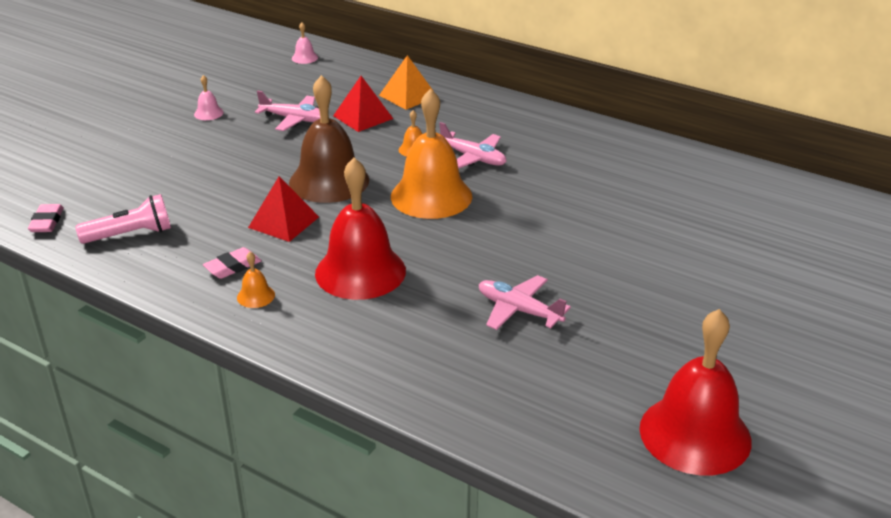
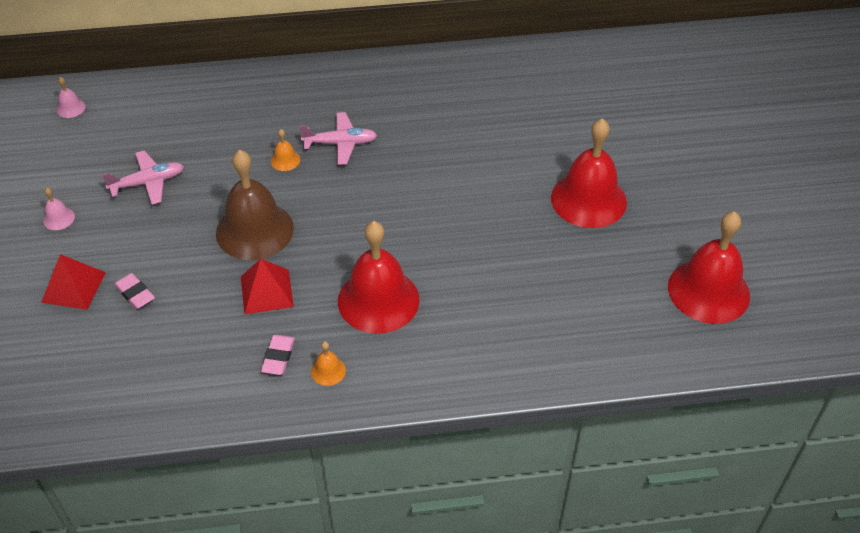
camera: 40 degrees left, 15 degrees up
(47, 222) = (61, 417): pink eraser -> pink eraser (135, 293)
(131, 234) = (155, 381): pink flashlight -> none
(363, 117) = (204, 148): red pyramid -> red pyramid (73, 287)
(408, 96) = (216, 105): orange pyramid -> none
(431, 196) = (350, 199): orange bell -> none
(519, 310) = (519, 264): pink plane -> none
(655, 297) = (588, 199): none -> red bell

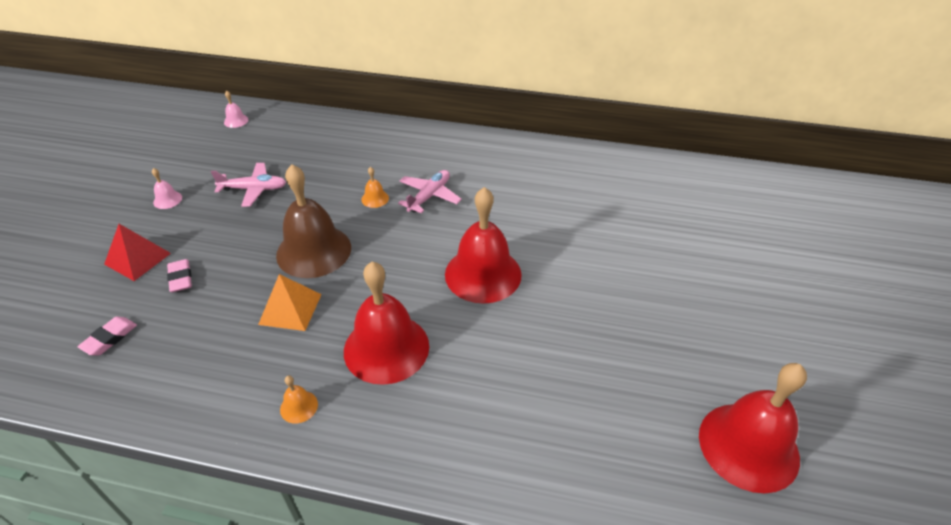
camera: 20 degrees right, 5 degrees down
(266, 291) = (290, 309): red pyramid -> orange pyramid
(278, 357) = (262, 377): pink eraser -> pink eraser (110, 338)
(340, 143) = (429, 196): pink plane -> pink plane turned 75 degrees counterclockwise
(588, 199) = (643, 306): red bell -> red bell (483, 274)

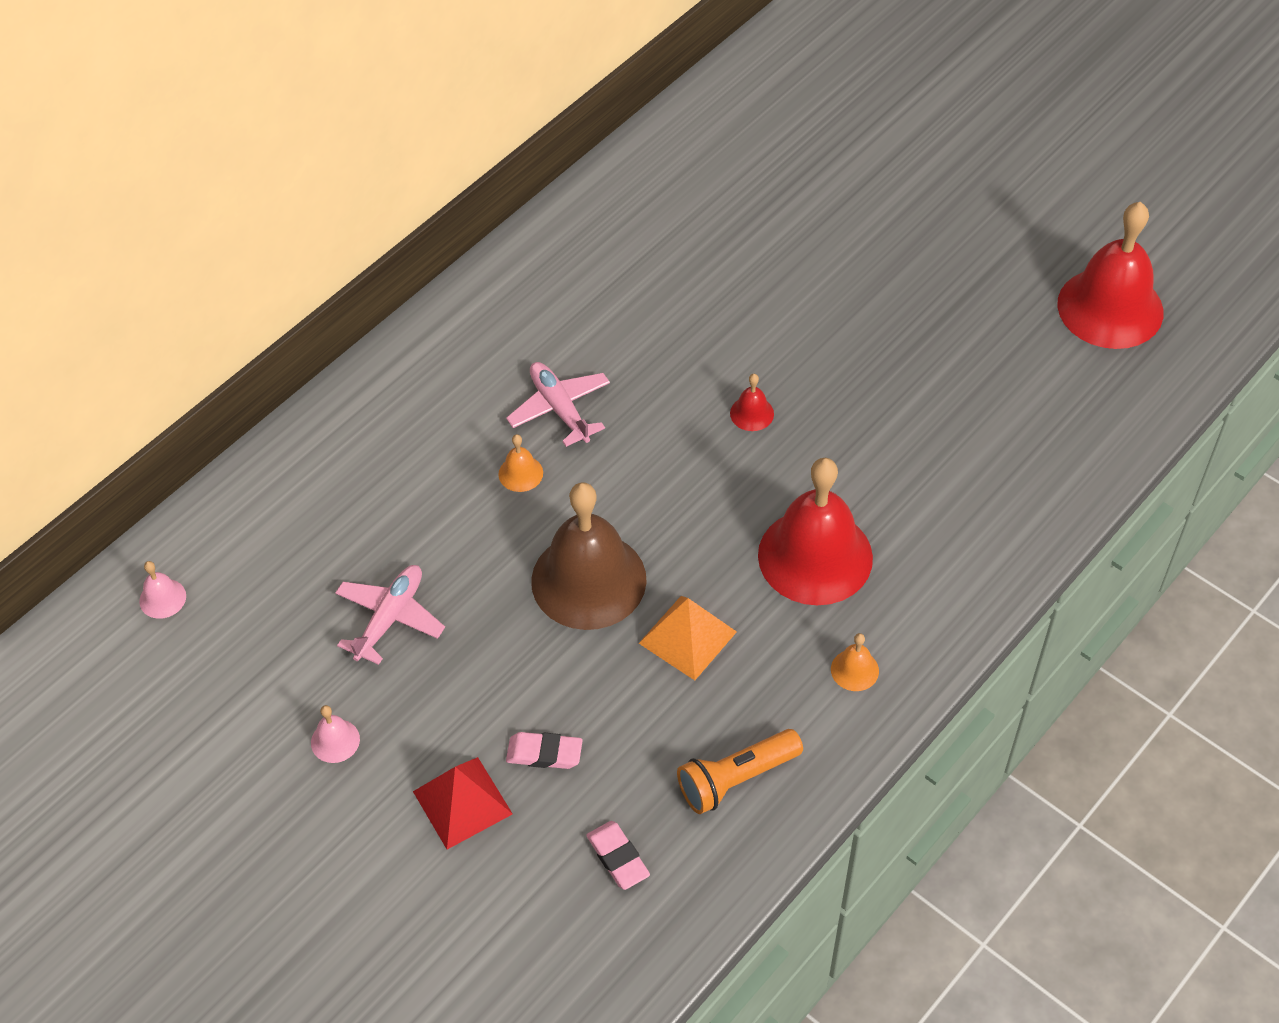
camera: 60 degrees left, 10 degrees up
(184, 374) = (736, 779): none -> orange flashlight
(483, 274) = (752, 413): red bell -> red bell, size x0.40

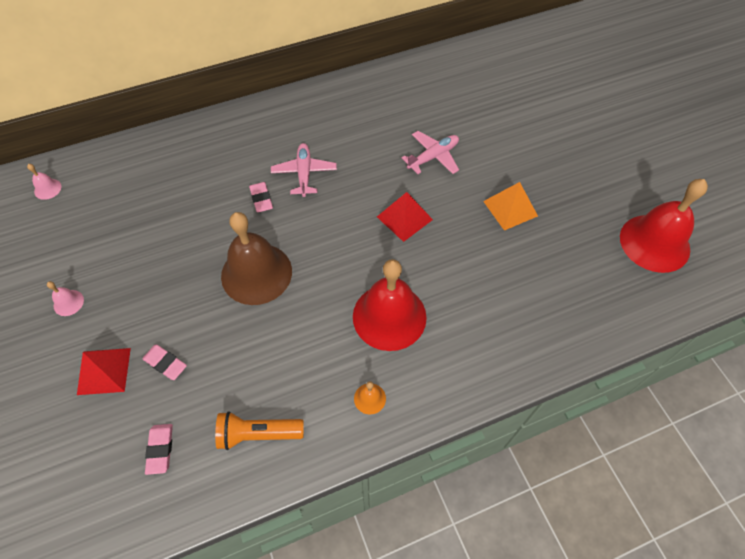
camera: 25 degrees right, 5 degrees up
(390, 618) = (143, 248): pink plane -> pink plane (433, 157)
(520, 473) = (261, 199): orange bell -> pink eraser
(687, 637) = (287, 331): orange pyramid -> orange pyramid (510, 208)
(752, 413) = (404, 218): red bell -> red pyramid

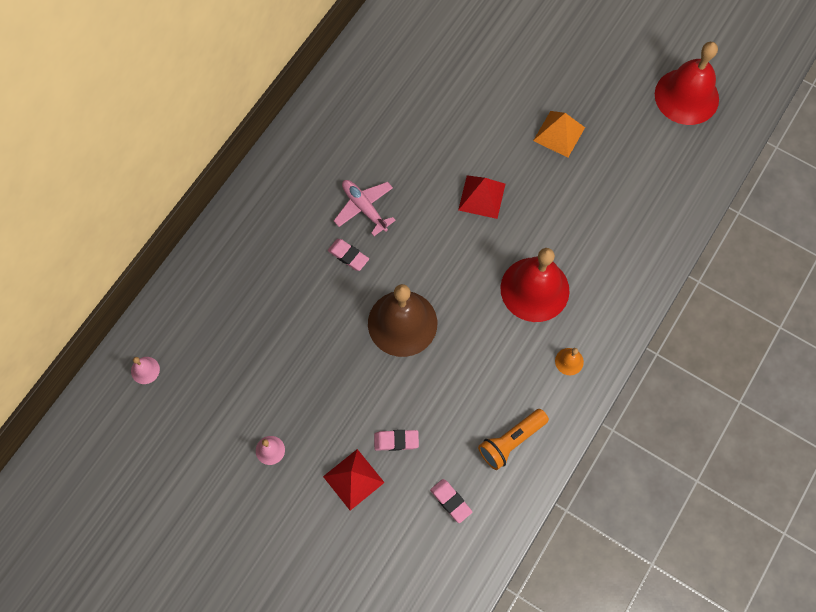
camera: 35 degrees left, 10 degrees up
(433, 157) = (461, 123): pink plane -> none

